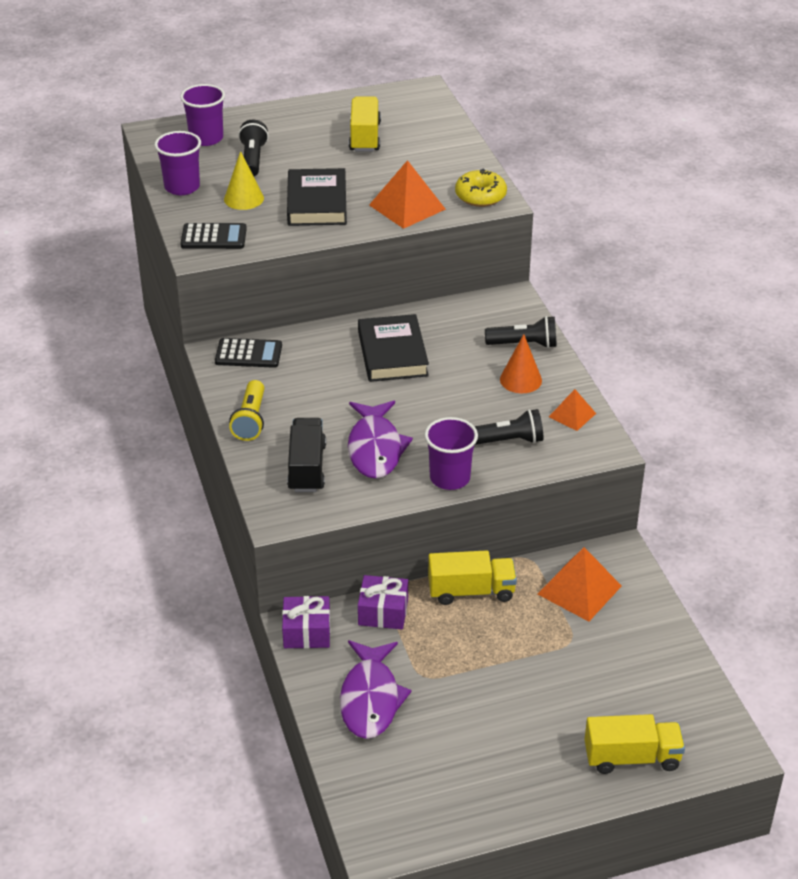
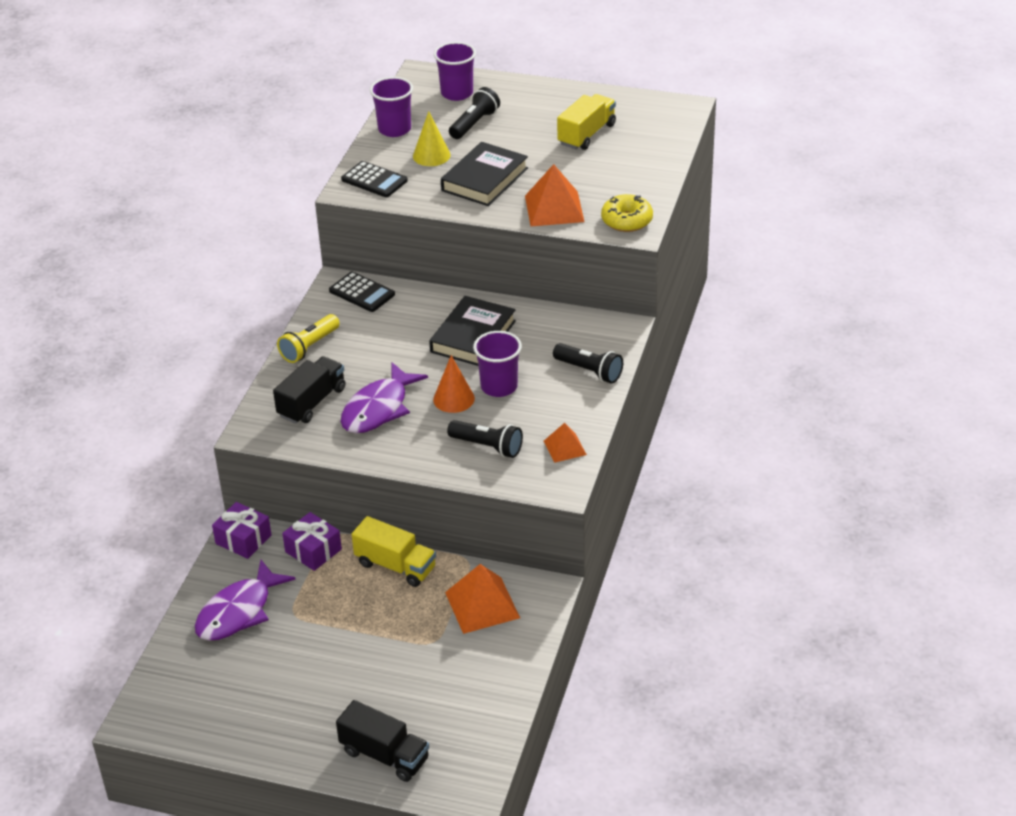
camera: 35 degrees right, 0 degrees up
(450, 478) = (410, 457): purple cup -> purple cup (499, 386)
(520, 380) = (554, 400): orange cone -> orange cone (454, 399)
(632, 757) = (385, 755): yellow truck -> black truck

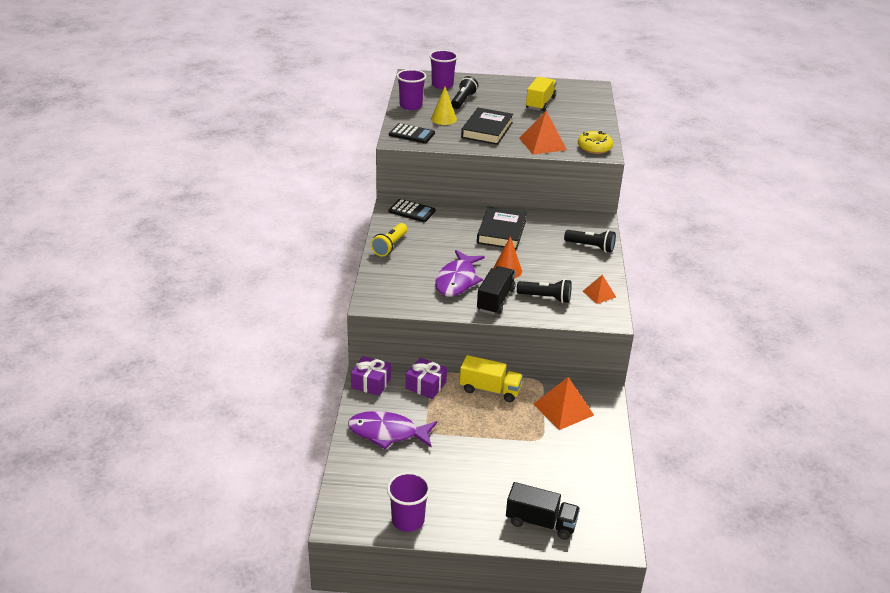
camera: 15 degrees left, 5 degrees down
(239, 612) = (387, 433): purple fish -> purple fish turned 75 degrees clockwise
(312, 402) = (407, 280): black truck -> black truck (495, 300)
(499, 386) = (534, 260): purple cup -> purple cup (408, 520)

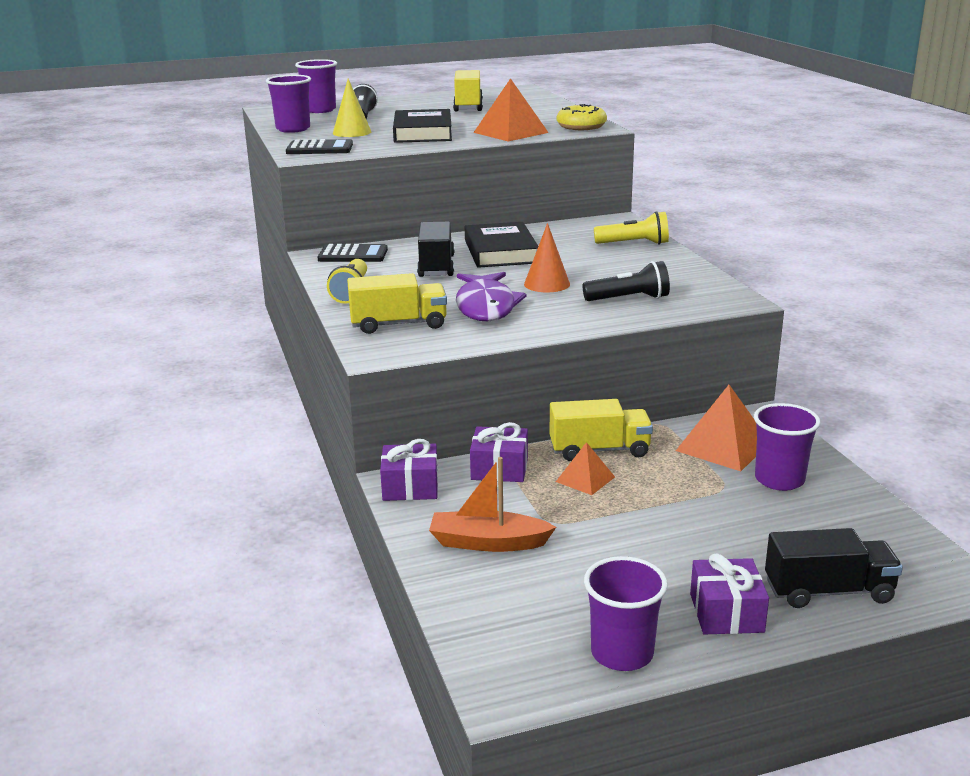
camera: 20 degrees left, 10 degrees down
(387, 433) = (488, 542): purple fish -> orange boat
(398, 282) = (398, 324): none -> yellow truck
(477, 516) = (726, 613): none -> purple gift
(495, 300) = (561, 314): black truck -> black truck (436, 266)
(576, 443) = (779, 480): none -> purple cup
(591, 247) = (634, 244): black flashlight -> yellow flashlight
(599, 294) = (695, 282): orange pyramid -> orange pyramid (585, 479)

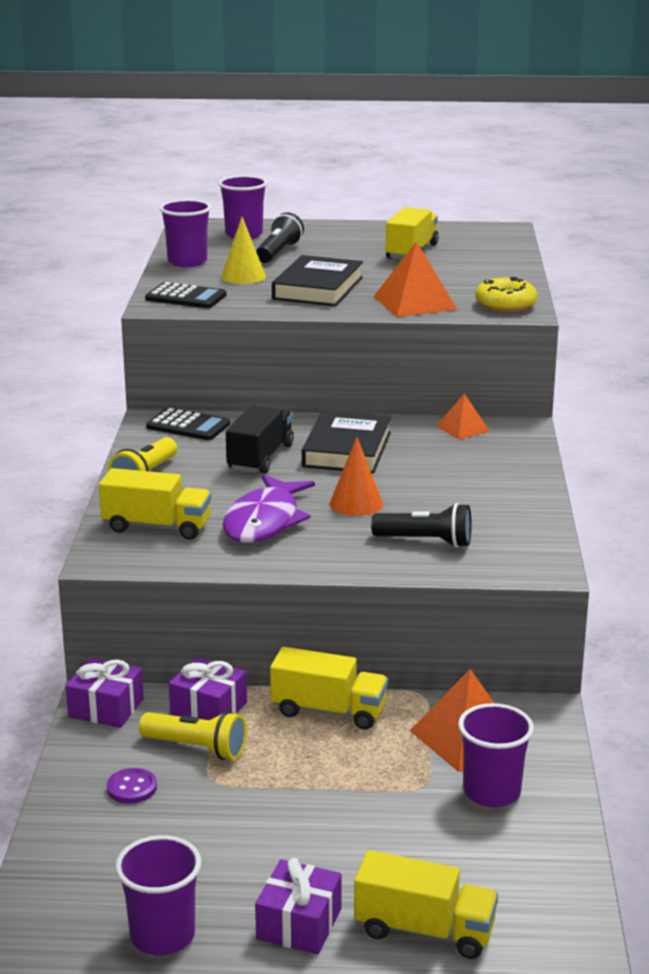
camera: 20 degrees right, 0 degrees up
(488, 542) = (132, 788): orange boat -> purple button
(585, 479) = (285, 741): orange pyramid -> orange pyramid (462, 428)
(634, 244) = (507, 465): yellow flashlight -> yellow flashlight (196, 748)
(828, 591) = (424, 930): black truck -> yellow truck

